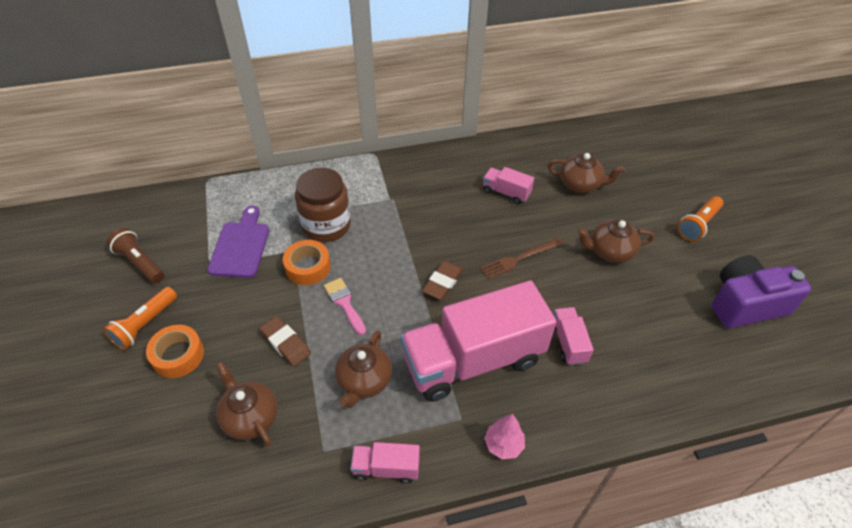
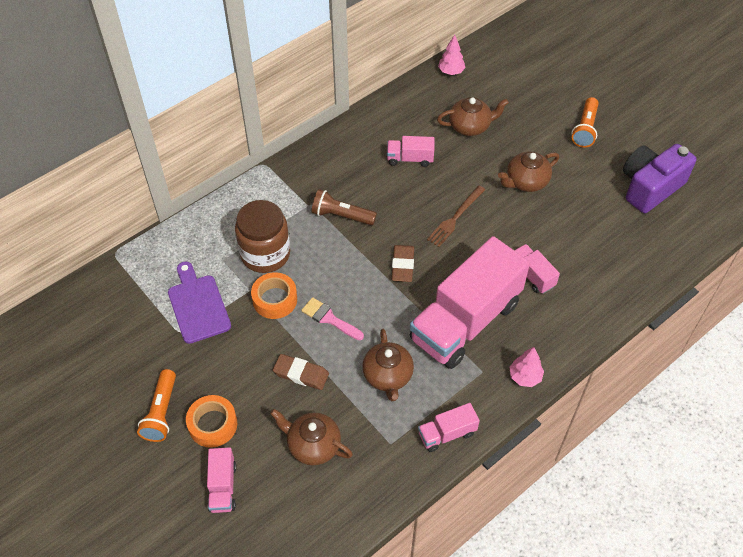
camera: 25 degrees left, 5 degrees up
(140, 263) = (111, 360): brown flashlight -> brown flashlight (341, 216)
(144, 418) = (223, 487): none -> pink truck
(587, 134) = (451, 72): none -> pink tree

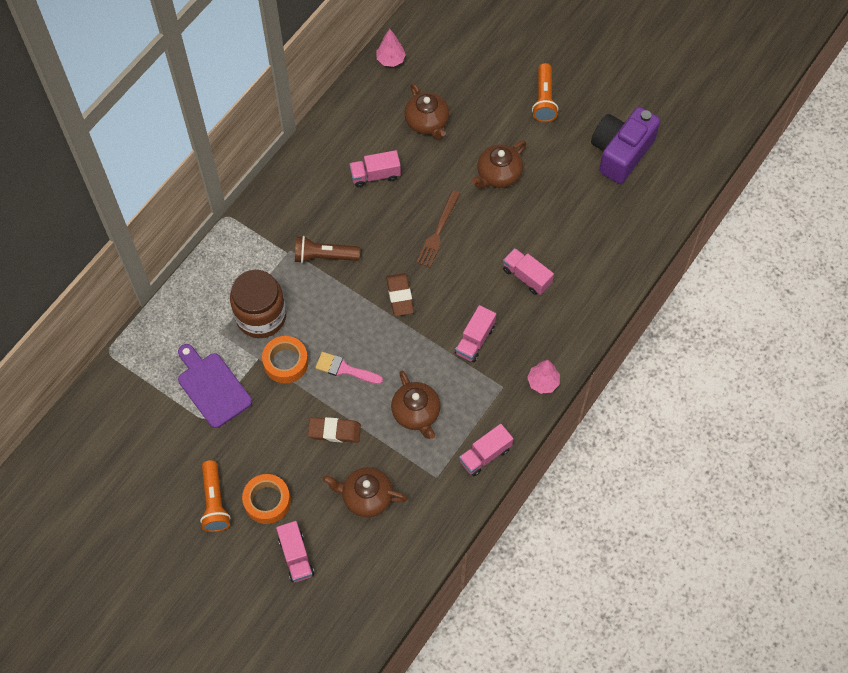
camera: 15 degrees left, 10 degrees up
(465, 321) = (475, 340): pink truck -> pink truck, size x0.43
(470, 126) = (427, 122): brown teapot -> brown teapot turned 90 degrees clockwise

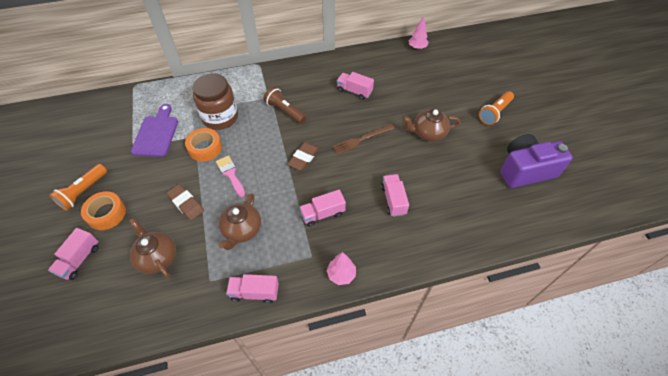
camera: 40 degrees right, 10 degrees down
(427, 122) = (409, 84): brown teapot -> none

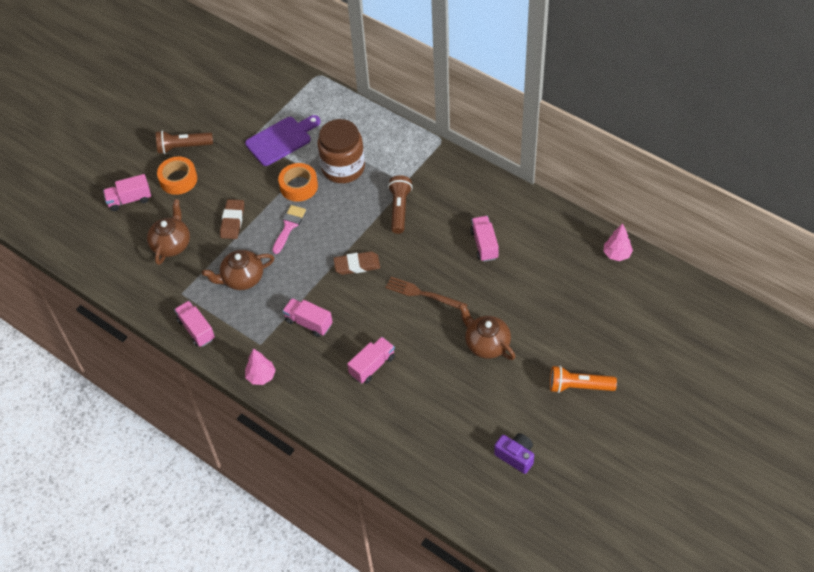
camera: 55 degrees right, 0 degrees up
(83, 192) = (183, 147): orange flashlight -> brown flashlight
(525, 170) = (515, 456): purple camera -> purple camera, size x0.54

